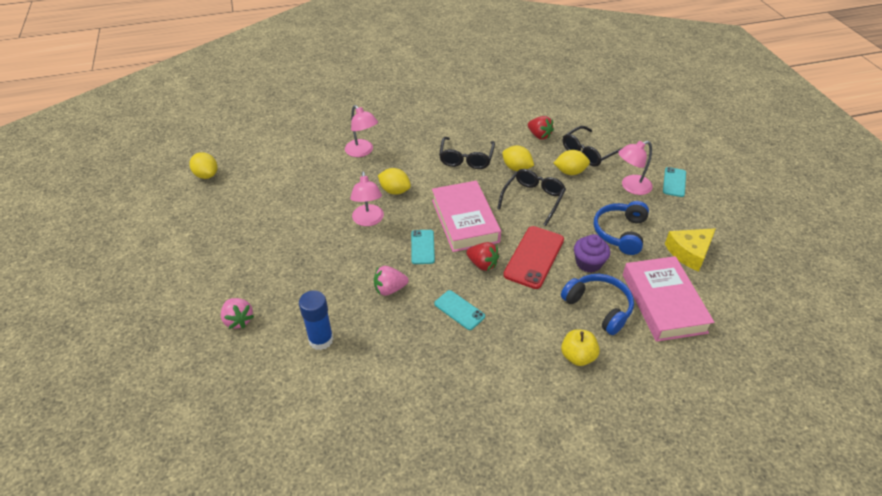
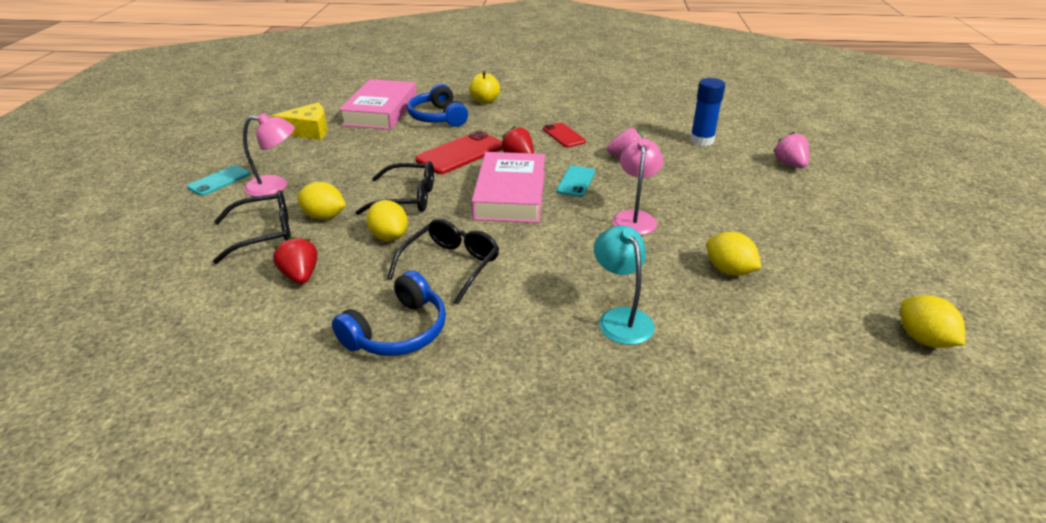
camera: 160 degrees left, 10 degrees down
(362, 152) = (621, 318): pink lamp -> turquoise lamp
(395, 191) = (586, 244): yellow lemon -> yellow lemon (729, 270)
(459, 310) = (563, 135): turquoise phone -> red phone
(533, 199) = (407, 198): black glasses -> black glasses turned 135 degrees counterclockwise
(588, 263) = (412, 140): purple cupcake -> none
(620, 233) = (350, 153): blue headphones -> blue headphones (398, 331)

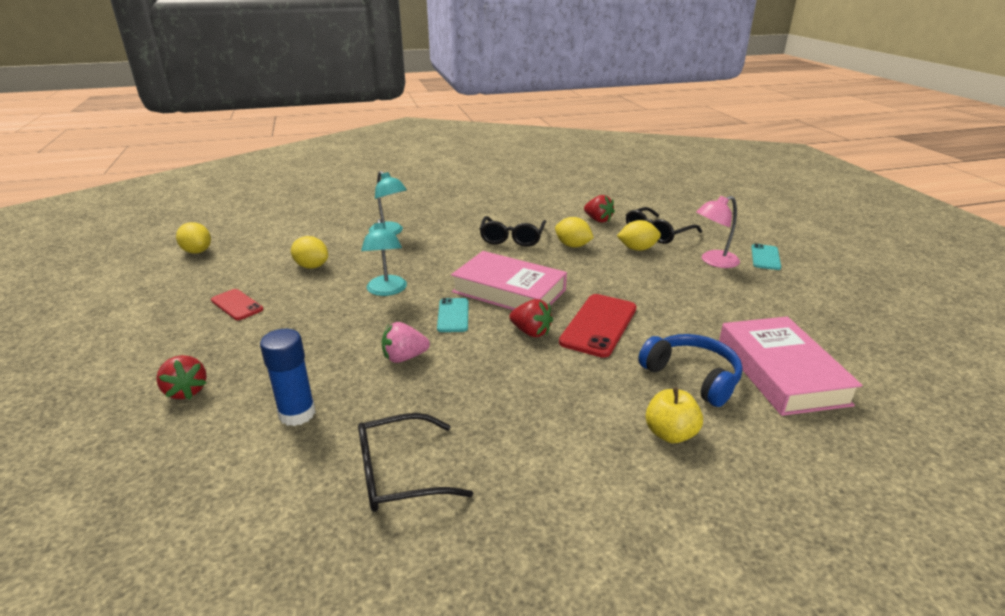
camera: 160 degrees right, 5 degrees down
(308, 130) = (802, 321): yellow cheese -> none
(398, 331) = (513, 210): blue headphones -> none
(407, 198) = (594, 272): black glasses -> black glasses (399, 474)
(510, 194) = (509, 291): pink book -> pink book turned 45 degrees counterclockwise
(563, 135) = (498, 380): red phone -> red phone (237, 305)
(635, 218) = (386, 291): pink lamp -> turquoise lamp
(789, 164) = (186, 391): pink strawberry -> red strawberry

